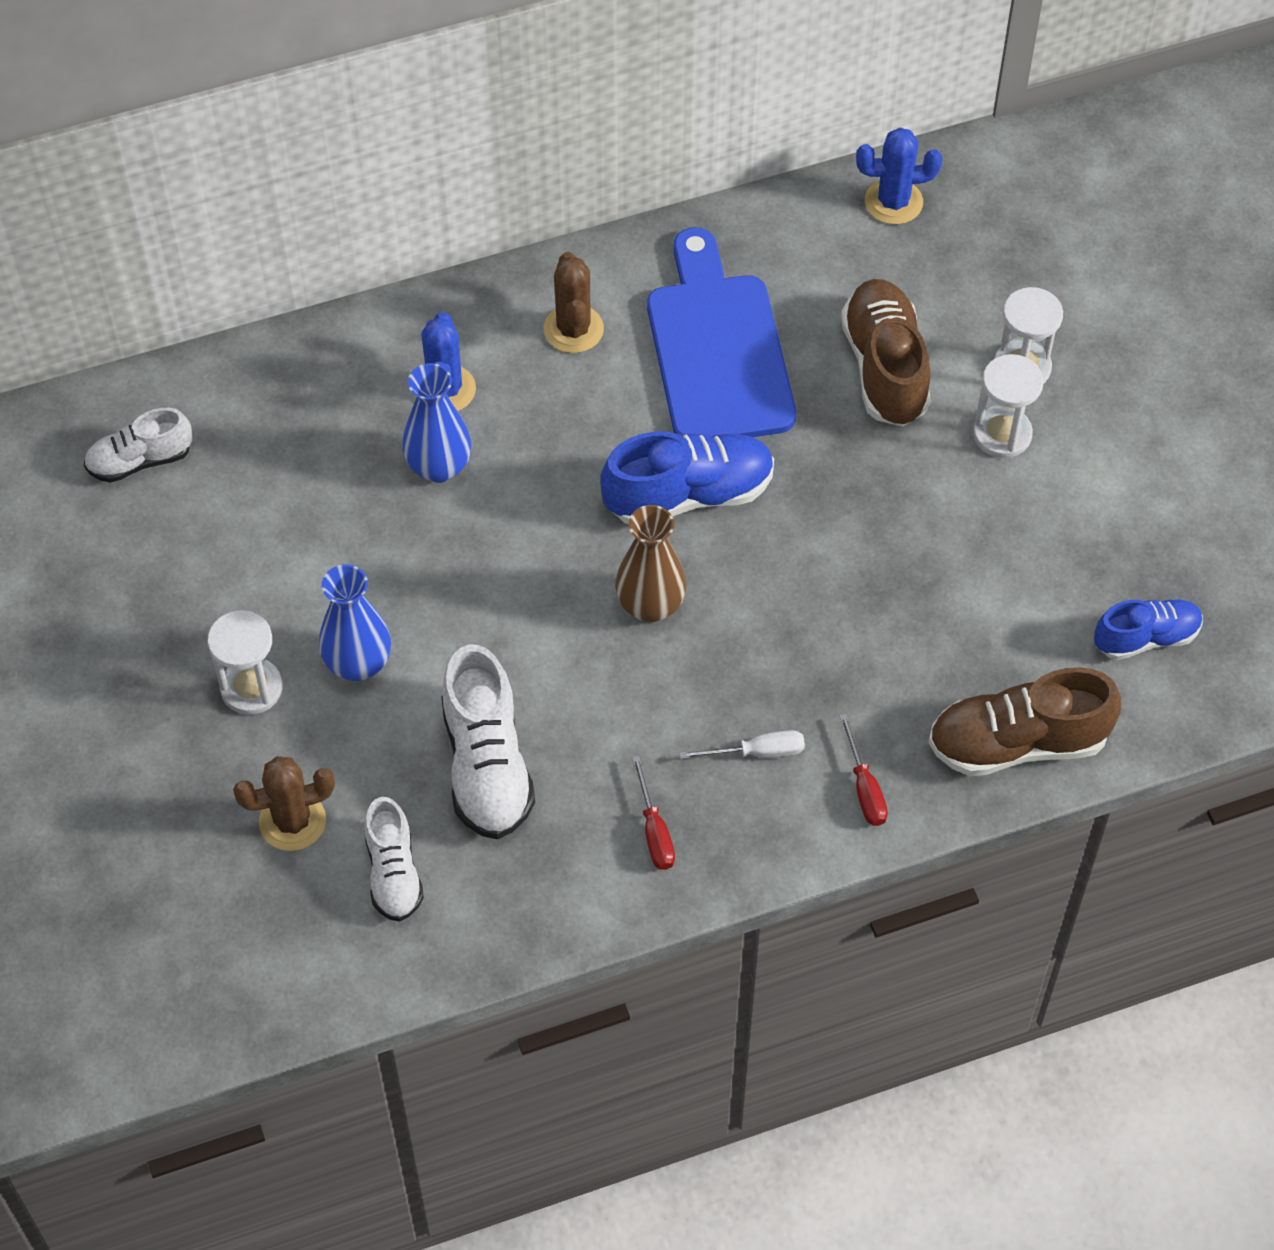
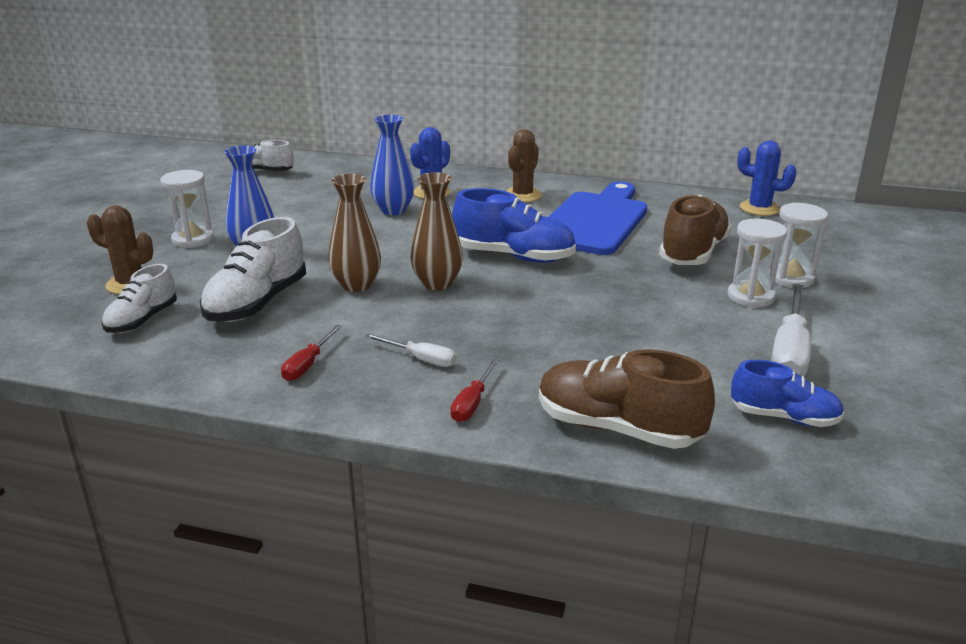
camera: 35 degrees right, 30 degrees down
(562, 663) = (356, 285): none -> brown vase
(1095, 523) = (789, 352): none -> white screwdriver

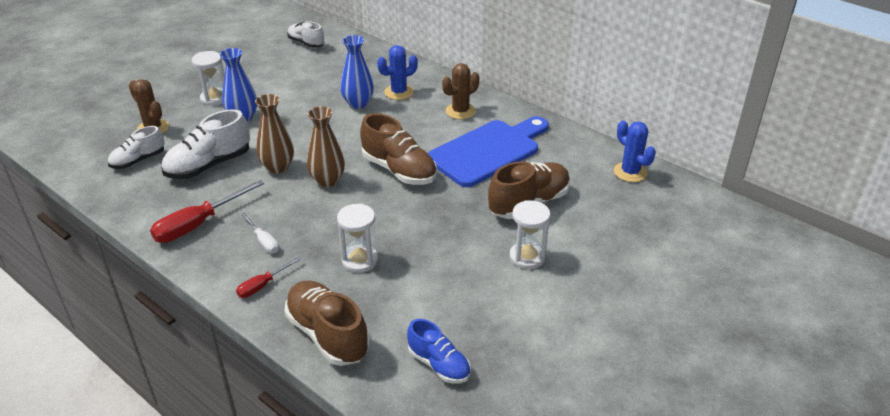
camera: 25 degrees right, 10 degrees up
(308, 364) = (198, 224): red screwdriver -> red screwdriver, size x1.81
(514, 256) = (399, 170): blue shoe -> brown shoe
(789, 352) = (501, 314): white screwdriver -> none
(791, 278) = (577, 249): white hourglass -> white hourglass (360, 260)

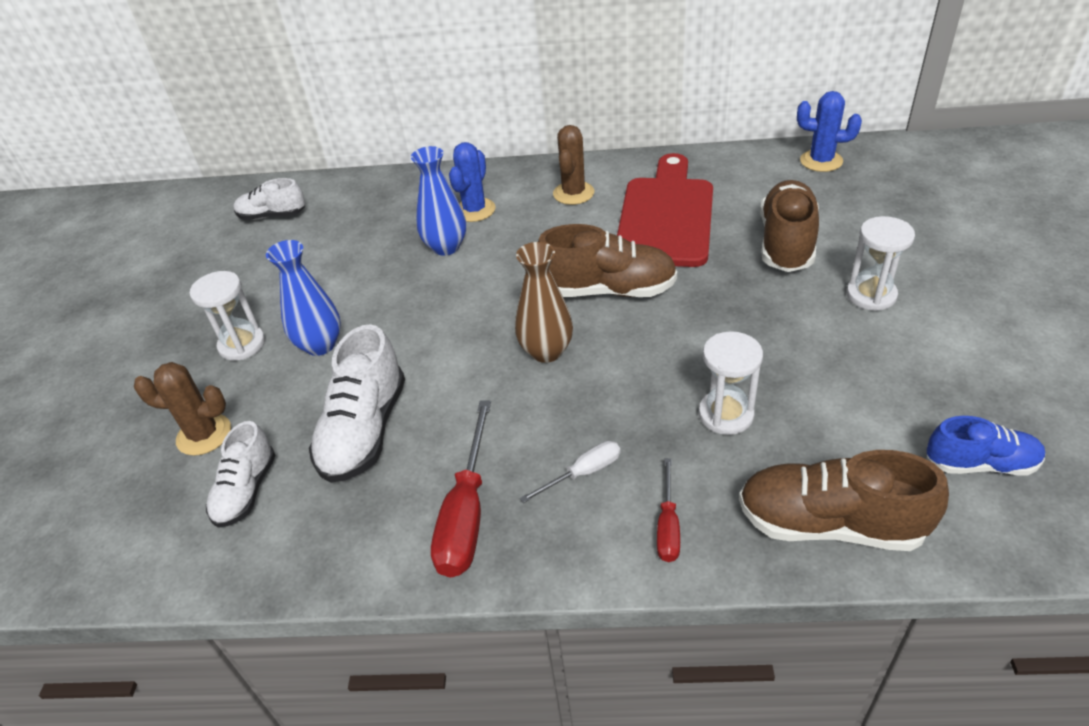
camera: 35 degrees left, 5 degrees up
(263, 241) = (583, 473): white screwdriver -> white screwdriver turned 45 degrees counterclockwise
(278, 167) = (461, 375): brown vase -> none
(488, 151) = (666, 216): blue cutting board -> red cutting board

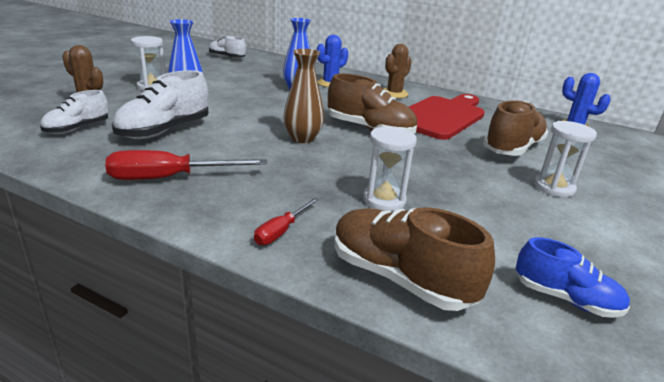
camera: 20 degrees right, 15 degrees down
(466, 513) = (170, 178): red screwdriver -> red screwdriver turned 45 degrees clockwise
(583, 473) = (259, 189): white screwdriver -> none

